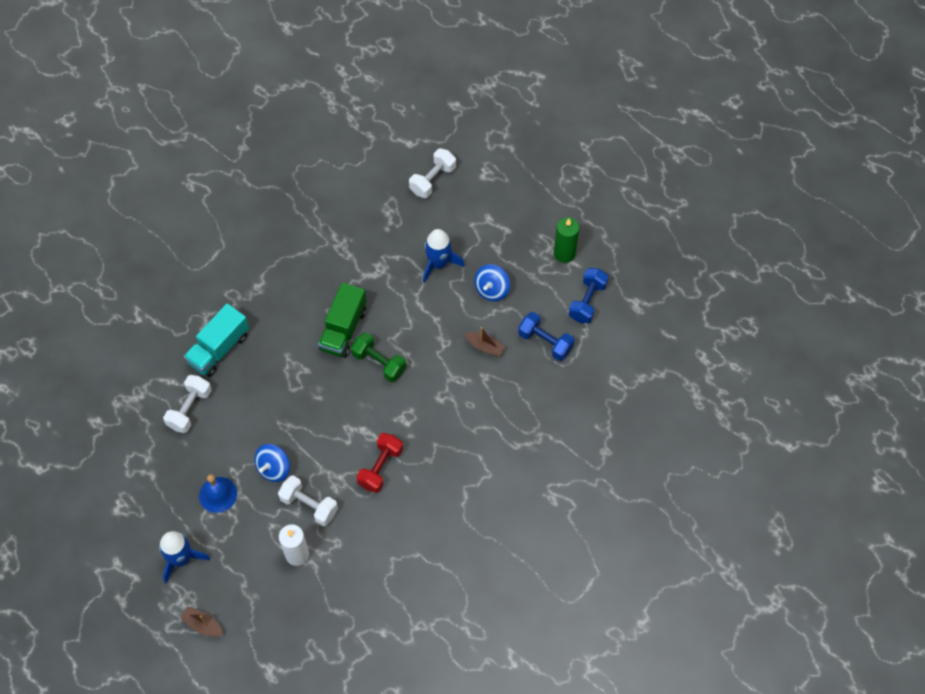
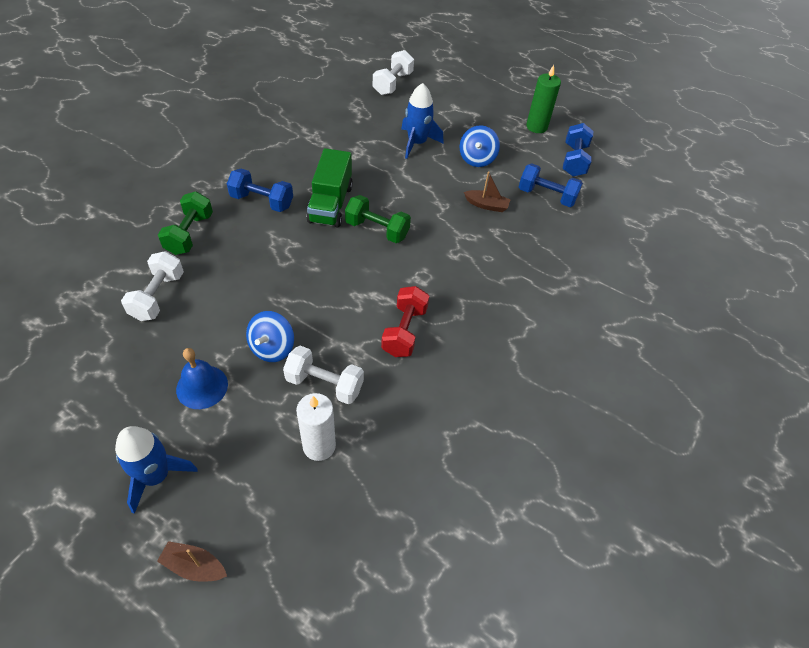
camera: 15 degrees left, 10 degrees down
(219, 349) = (189, 234): turquoise truck -> green dumbbell
(283, 319) = (262, 201): none -> blue dumbbell

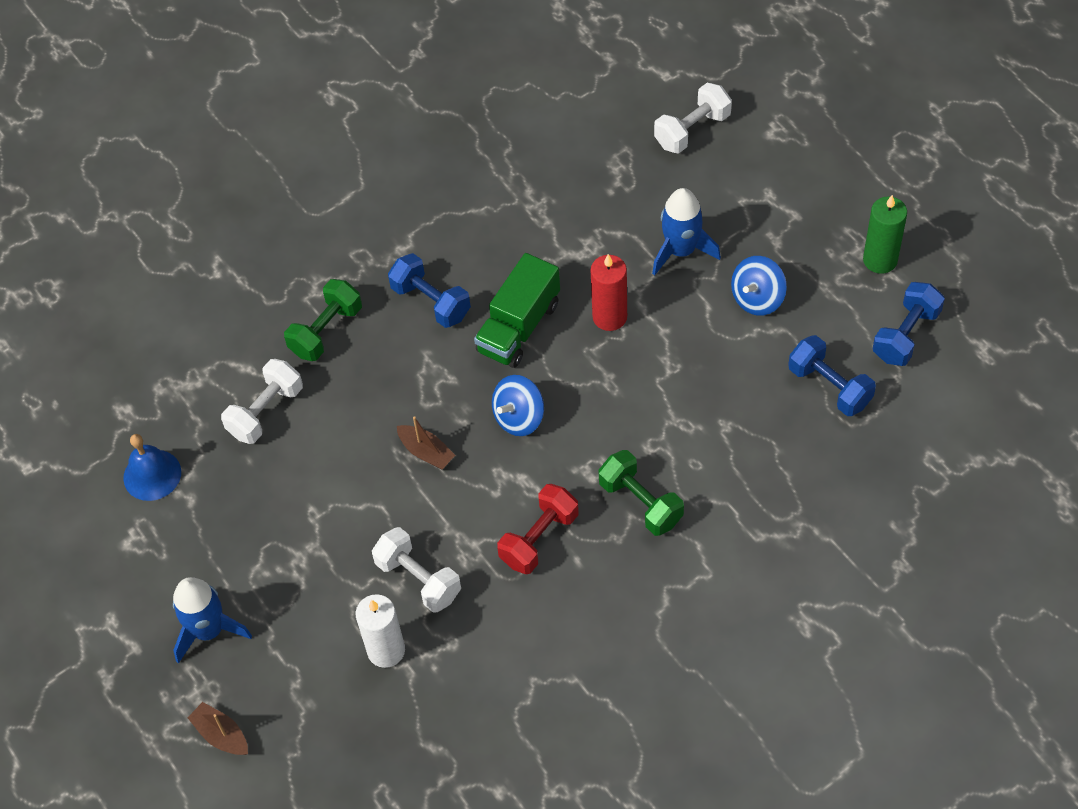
camera: 30 degrees right, 5 degrees up
(202, 386) = (283, 542): blue bell -> blue bell (152, 475)
(272, 348) = (375, 516): blue spinning top -> blue spinning top (519, 417)
(377, 229) = (564, 383): green dumbbell -> green dumbbell (641, 502)
(389, 186) = (609, 317): none -> red candle
(486, 205) = (733, 381): brown boat -> brown boat (426, 452)

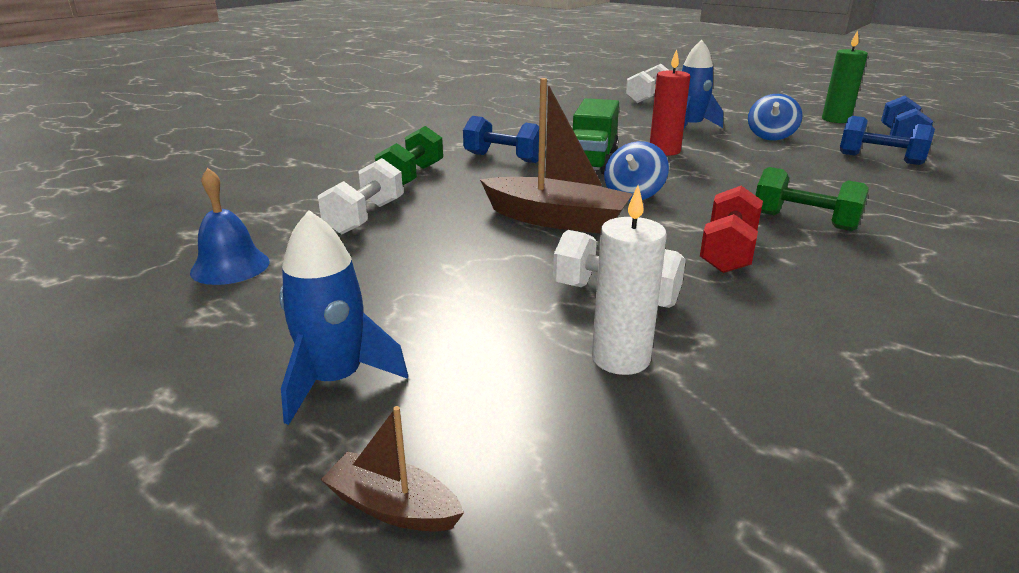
camera: 20 degrees left, 30 degrees down
(426, 452) = (556, 220): brown boat -> brown boat, size x2.01

